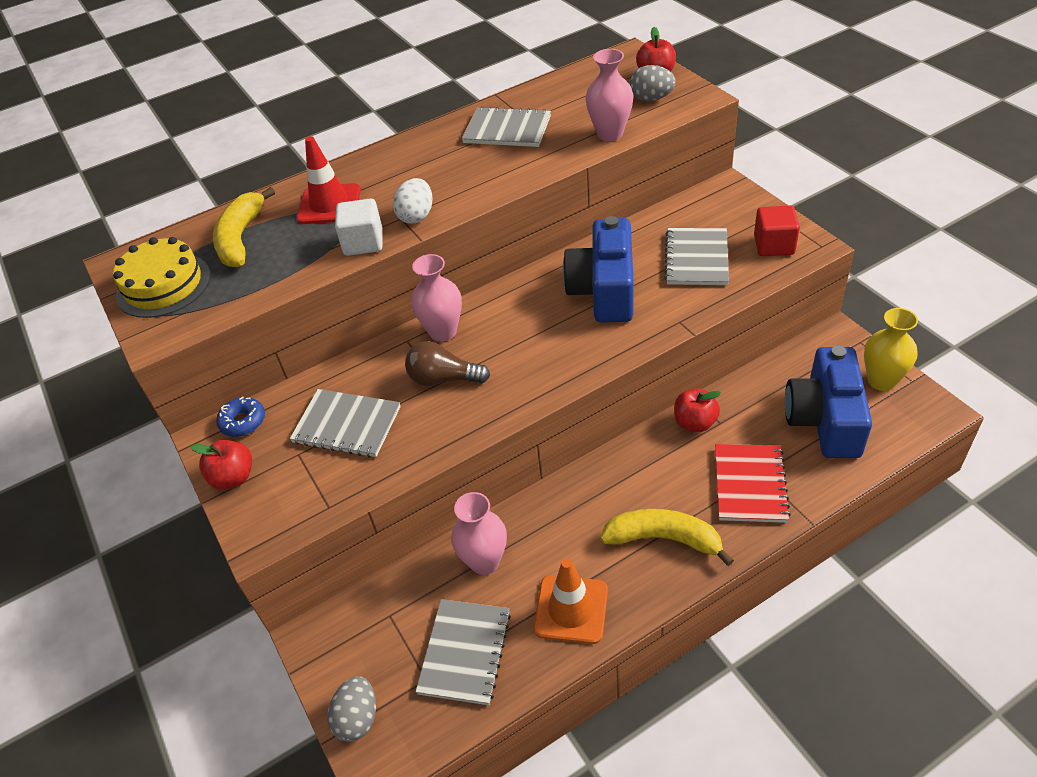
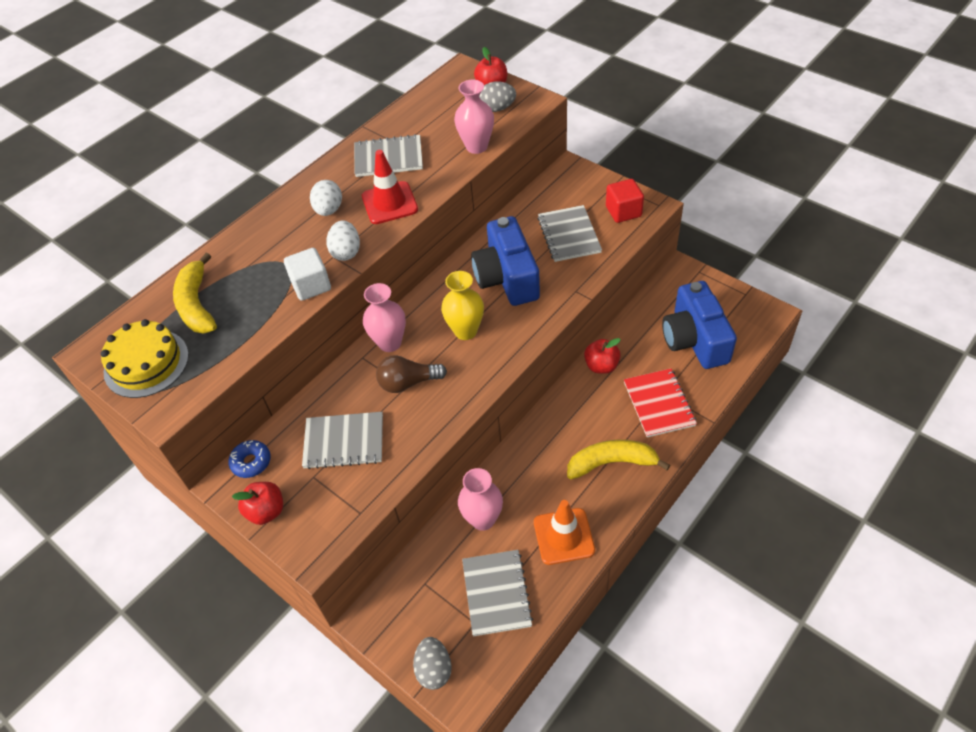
camera: 20 degrees left, 5 degrees up
(329, 204) = (263, 257): red traffic cone -> red traffic cone (389, 203)
(419, 171) = (329, 210): none -> white egg
(881, 381) = (724, 299): yellow vase -> yellow vase (465, 331)

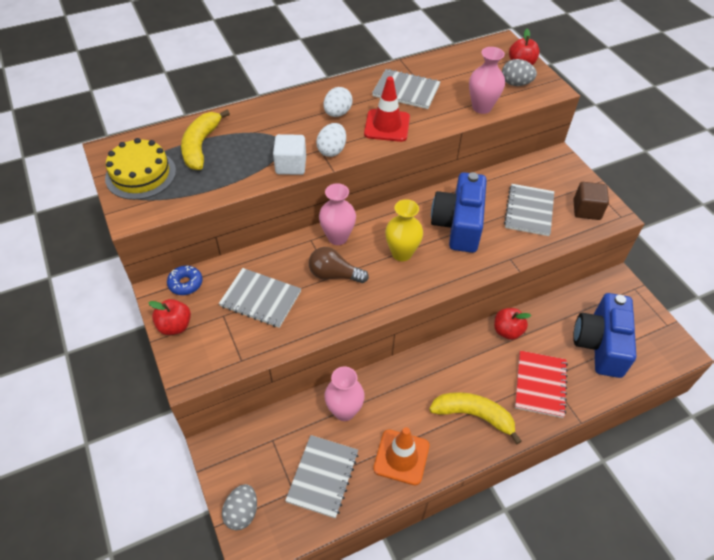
camera: 20 degrees right, 0 degrees up
(623, 211) = (586, 210): red cube -> brown cube

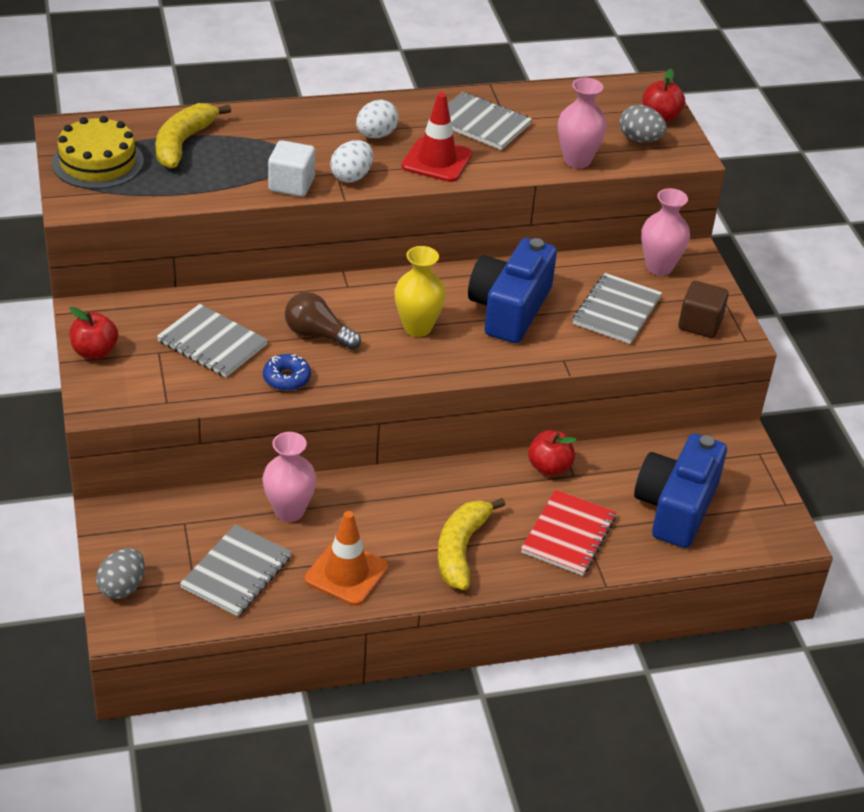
camera: 10 degrees right, 10 degrees down
(185, 283) = (121, 309): blue donut -> blue donut (286, 378)
(337, 237) = (338, 294): pink vase -> pink vase (659, 267)
(473, 415) = (461, 550): yellow banana -> yellow banana turned 105 degrees counterclockwise

